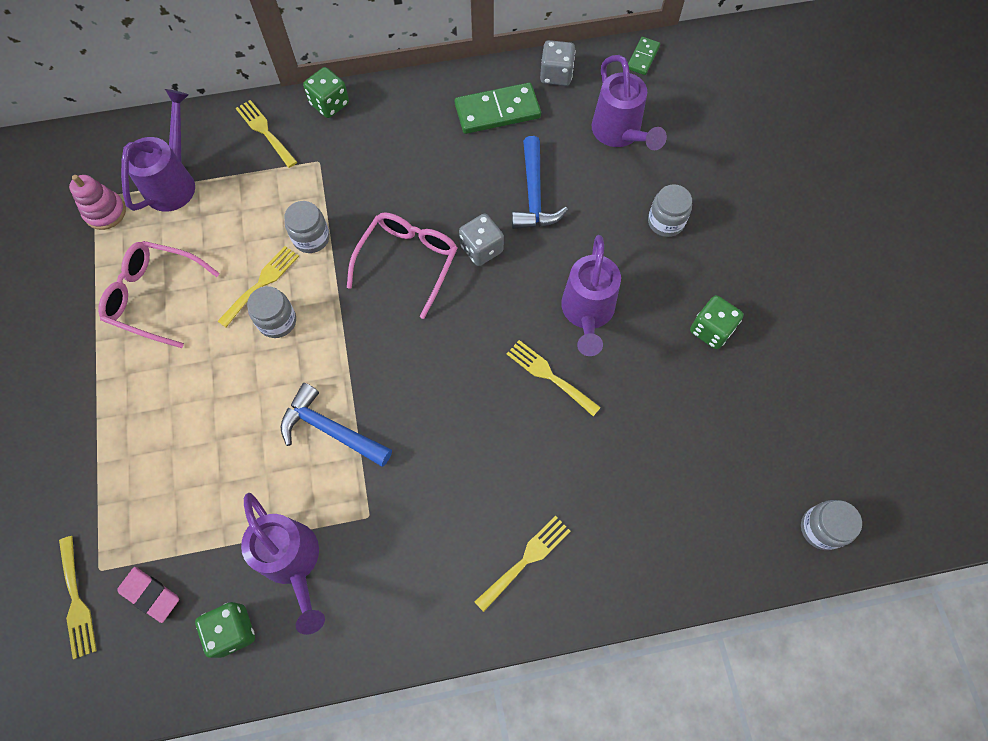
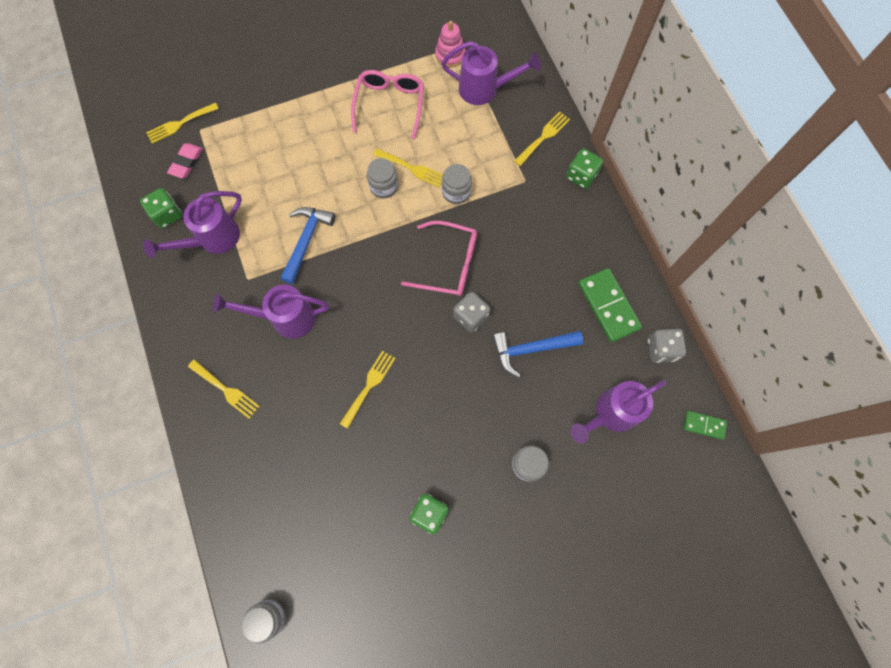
camera: 80 degrees right, 5 degrees up
(587, 313) = (428, 408): purple watering can -> purple watering can (285, 318)

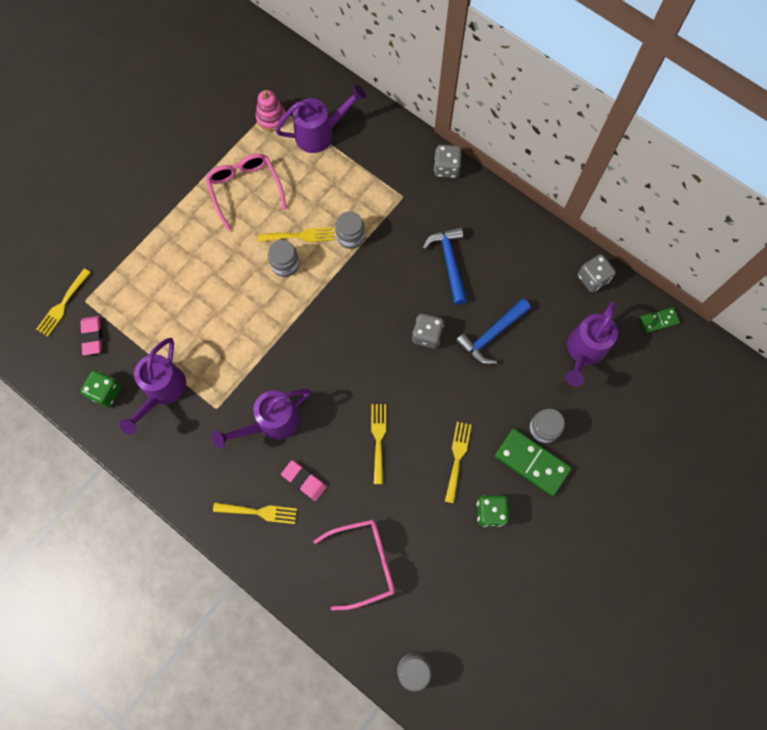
camera: 30 degrees left, 0 degrees up
(281, 385) = (304, 481): none -> pink eraser
(306, 241) = (247, 347): blue hammer -> blue hammer (449, 262)
(448, 264) = (382, 301): pink glasses -> pink glasses (363, 562)
(543, 137) = (395, 150): yellow fork -> yellow fork (457, 458)
(581, 176) = (446, 168): green dice -> grey dice
(608, 306) = (531, 266): green domino -> green domino (531, 462)

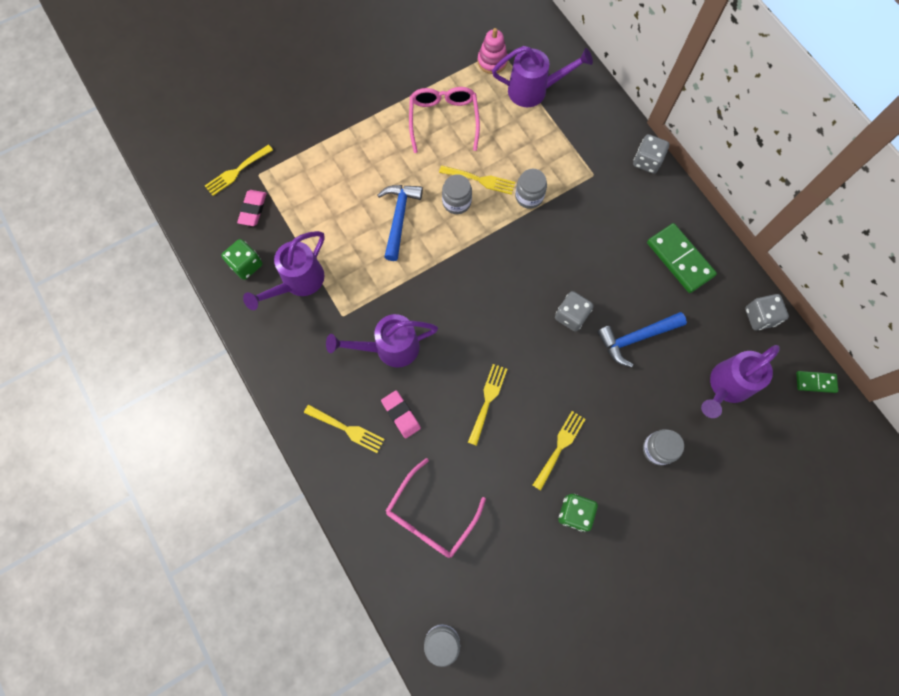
camera: 20 degrees right, 0 degrees up
(363, 562) = (430, 516): pink glasses -> pink glasses turned 120 degrees clockwise
(449, 262) = (618, 253): blue hammer -> blue hammer (399, 218)
(531, 462) = (634, 478): green domino -> green domino (679, 259)

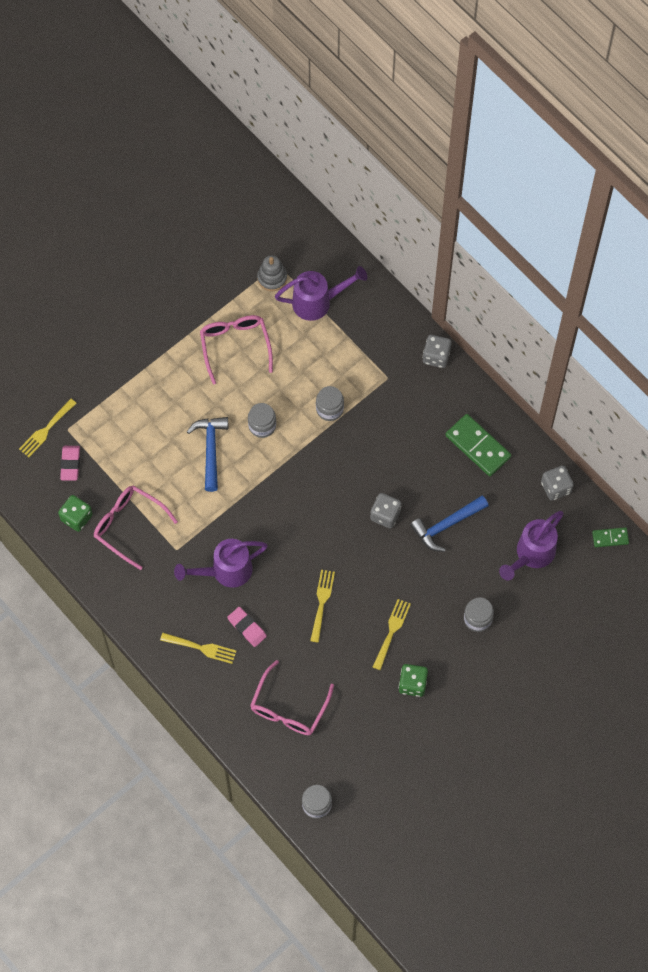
camera: 10 degrees left, 5 degrees down
(298, 282) = (129, 526): purple watering can -> pink glasses
(480, 180) = (281, 400): yellow fork -> none
(492, 61) = (272, 278): pink stacking toy -> grey stacking toy

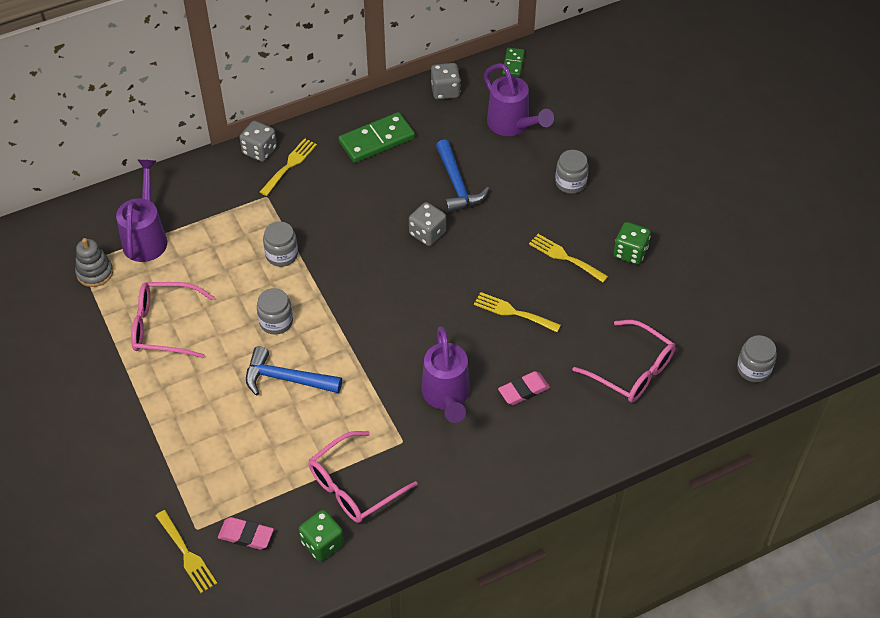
camera: 75 degrees left, 15 degrees down
(201, 648) = (537, 441): yellow fork -> yellow fork (290, 165)

